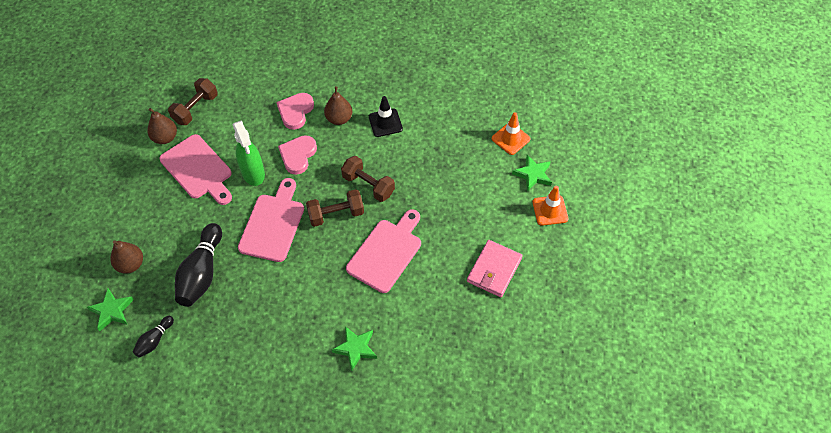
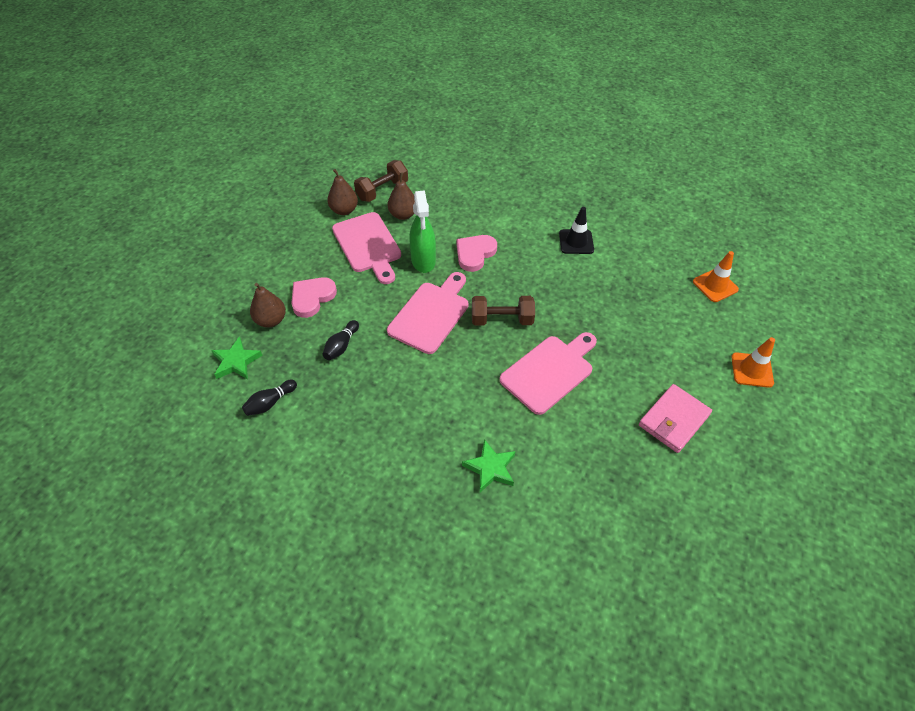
camera: 15 degrees right, 5 degrees down
(202, 273) = (341, 346): black bowling pin -> black bowling pin, size x0.52
(295, 112) = (483, 213): pink heart -> pink heart (312, 298)
(339, 119) = (527, 228): brown pear -> brown pear (403, 215)
(368, 185) = (544, 298): brown dumbbell -> none
(533, 174) = (736, 327): green star -> none

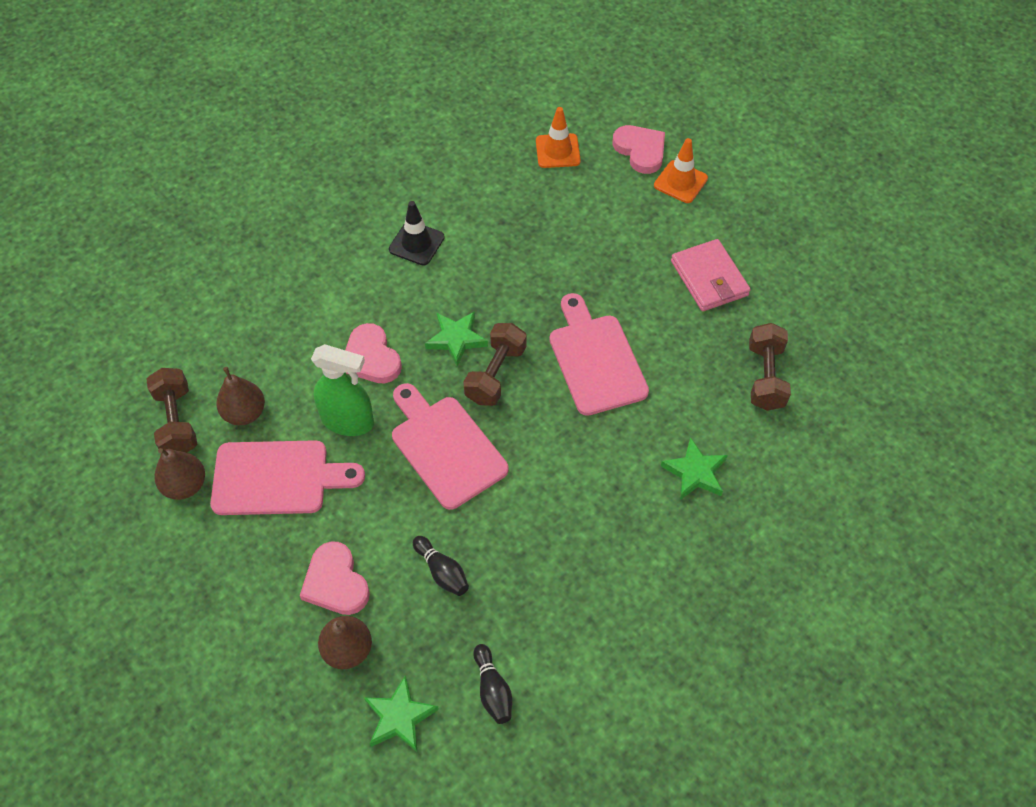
camera: 65 degrees left, 5 degrees up
(515, 289) = (456, 339): none -> green star
(607, 491) = (765, 377): none -> brown dumbbell
(760, 334) = (640, 150): none -> pink heart

